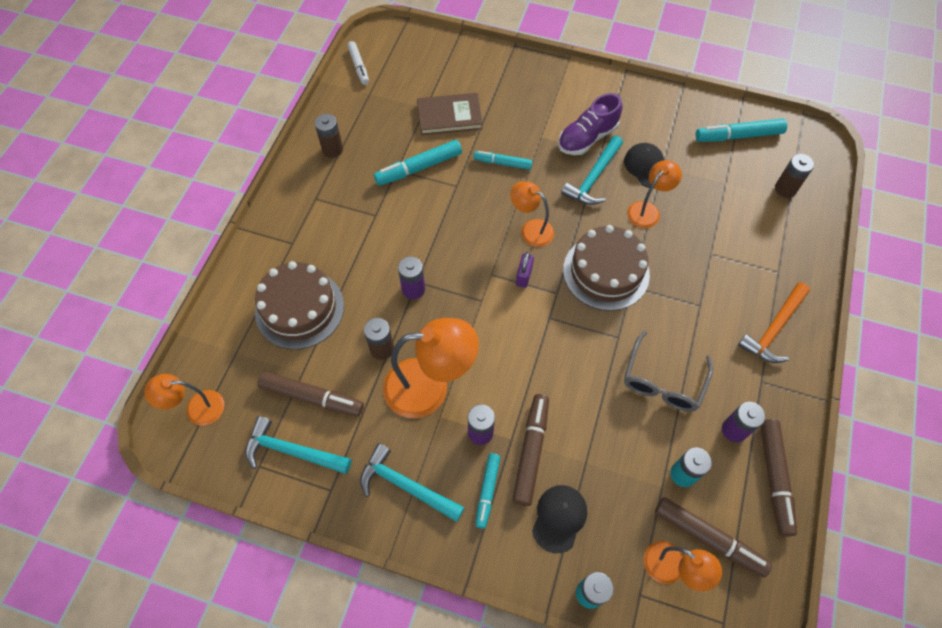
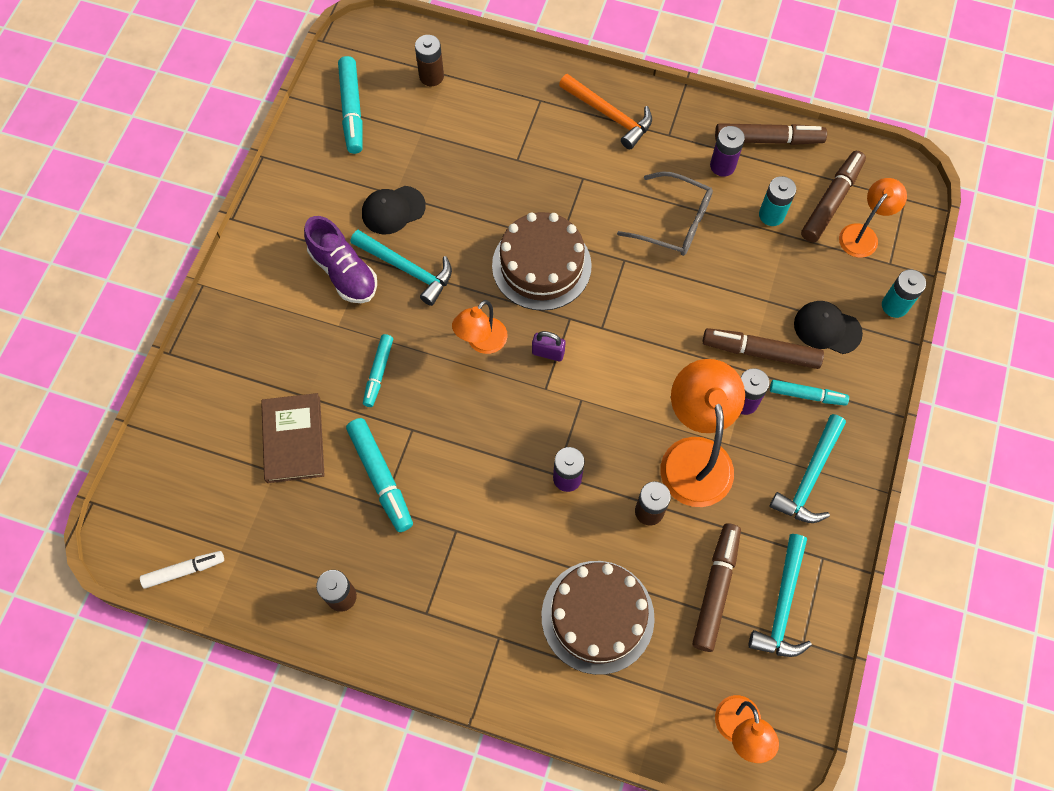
camera: 90 degrees left, 5 degrees up
(647, 210) = (457, 215): orange lamp -> none

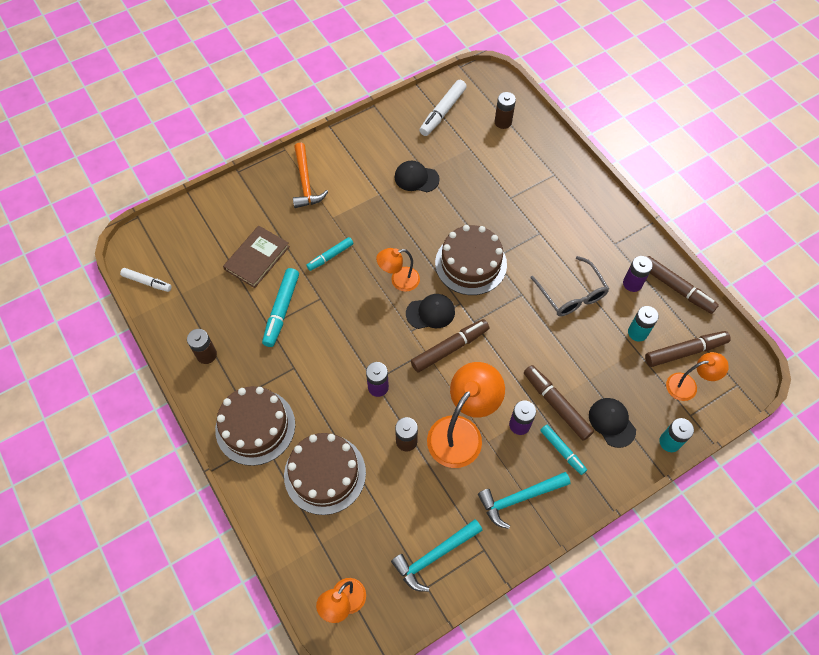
camera: 40 degrees right, 5 degrees down
(344, 272) = (361, 192): purple shoe -> none
(352, 110) = (442, 112): turquoise marker -> white marker
(407, 269) = (395, 214): turquoise hammer -> none
(475, 630) = (255, 426): none -> brown cake
(548, 352) = (430, 312): purple padlock -> black cap
(609, 115) = (588, 209): orange hammer -> orange hammer (305, 182)
(715, 589) = (404, 514): brown marker -> brown marker (450, 348)

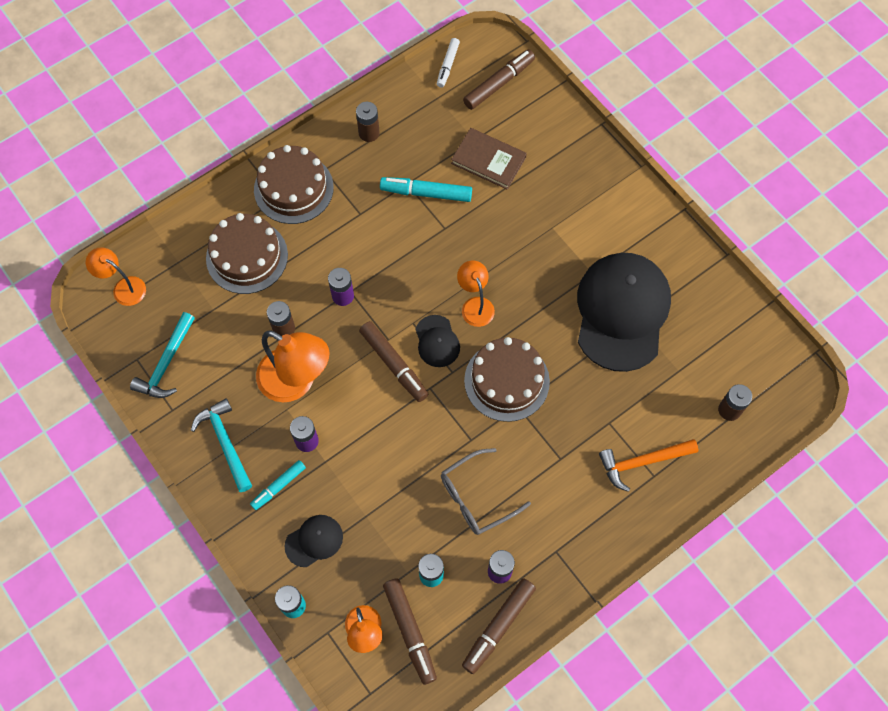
camera: 85 degrees right, 5 degrees up
(305, 182) = (596, 194): orange hammer -> orange hammer (642, 462)
(330, 256) = (499, 231): turquoise marker -> none
(416, 178) = (622, 312): black cap -> black cap, size x2.26
(434, 556) = (166, 363): turquoise hammer -> turquoise hammer turned 120 degrees counterclockwise
(442, 112) = (732, 335): white marker -> none
(556, 405) = (332, 480): brown marker -> brown marker (499, 83)

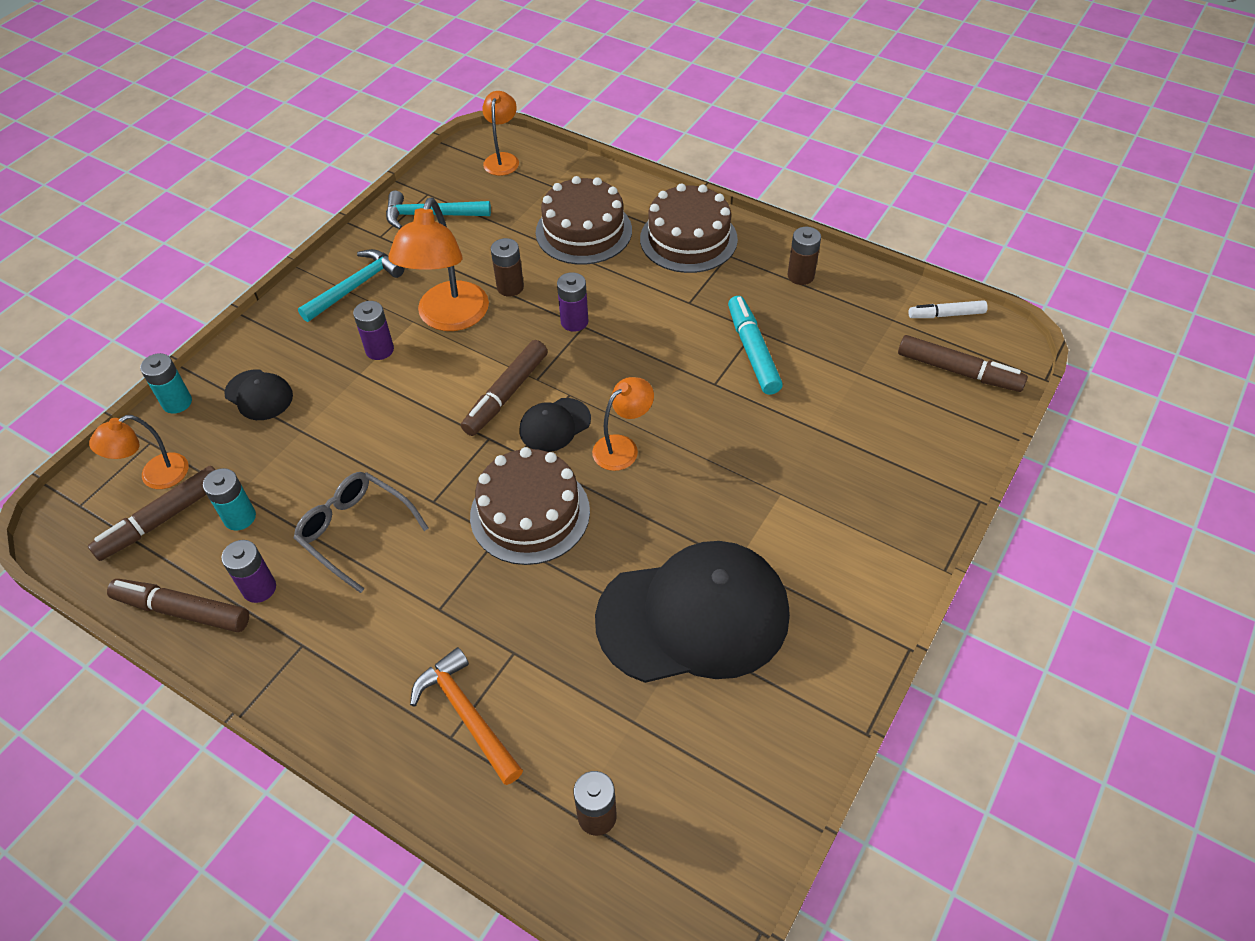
camera: 70 degrees right, 15 degrees down
(278, 486) = (317, 344): turquoise marker -> none
(488, 160) = (838, 396): brown book -> none

